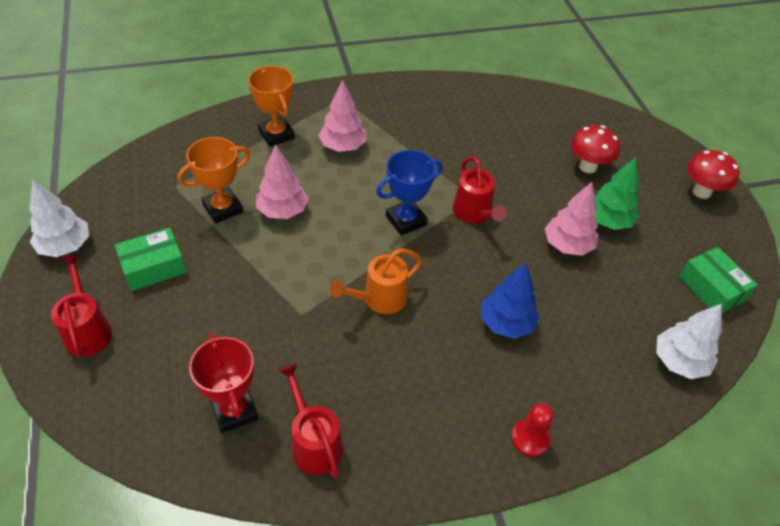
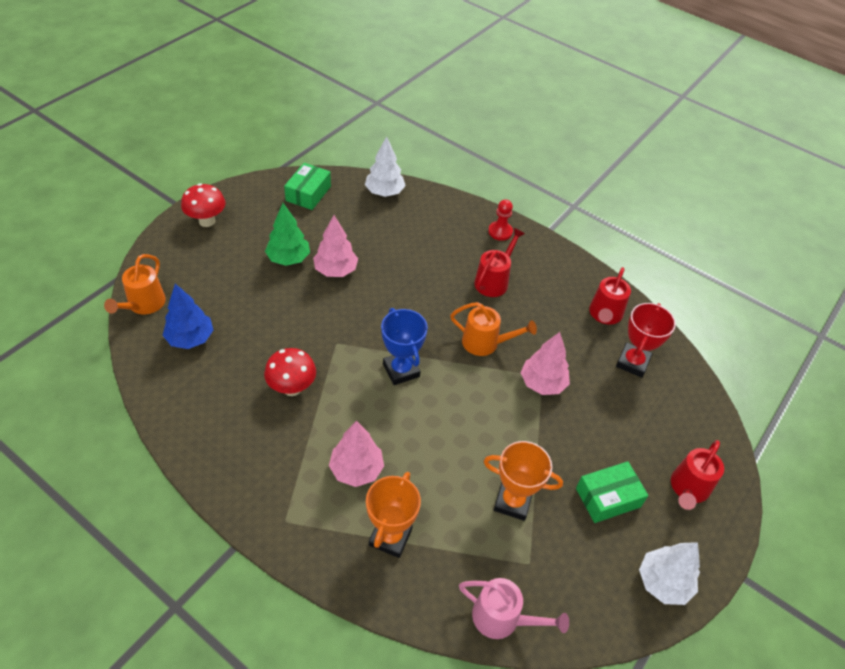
camera: 130 degrees left, 0 degrees up
(153, 267) = (608, 498): green box -> green box turned 45 degrees counterclockwise
(164, 151) = (502, 618): none -> pink watering can
(282, 210) = (472, 457): pink tree -> pink tree (542, 383)
(406, 220) = (401, 370): blue trophy -> blue trophy turned 45 degrees clockwise
(474, 214) = (353, 334): red watering can -> red watering can (494, 280)
(506, 323) = (436, 272): blue tree -> blue tree (190, 338)
(588, 167) = (232, 291): red mushroom -> red mushroom (292, 388)
(606, 116) = (143, 305): none -> orange watering can

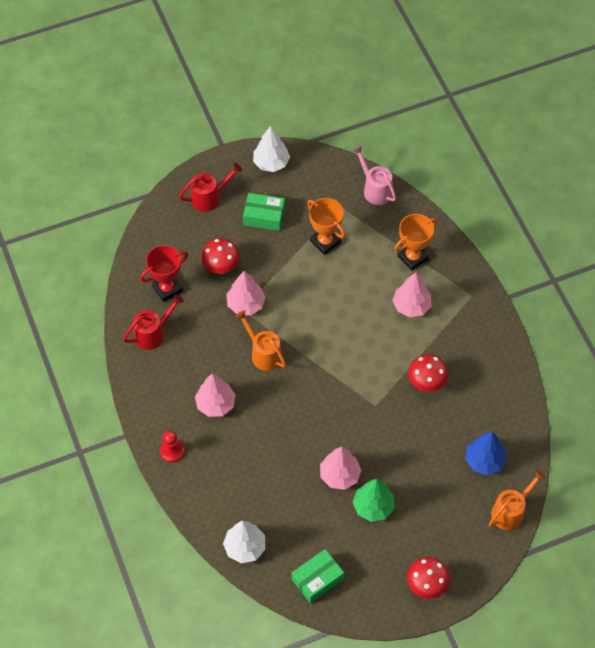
camera: 145 degrees left, 10 degrees up
(401, 370) = (340, 361): blue trophy -> none
(494, 280) = (215, 404): red watering can -> pink tree
(601, 411) = (221, 267): none -> red mushroom

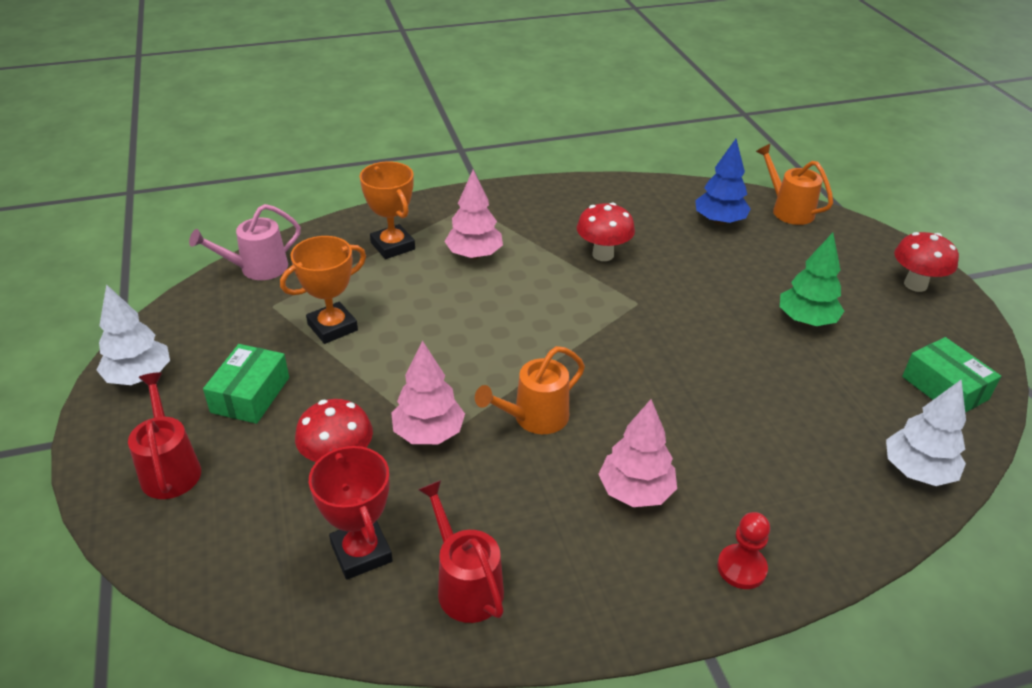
camera: 85 degrees left, 20 degrees down
(339, 475) = (760, 349): pink tree -> none

